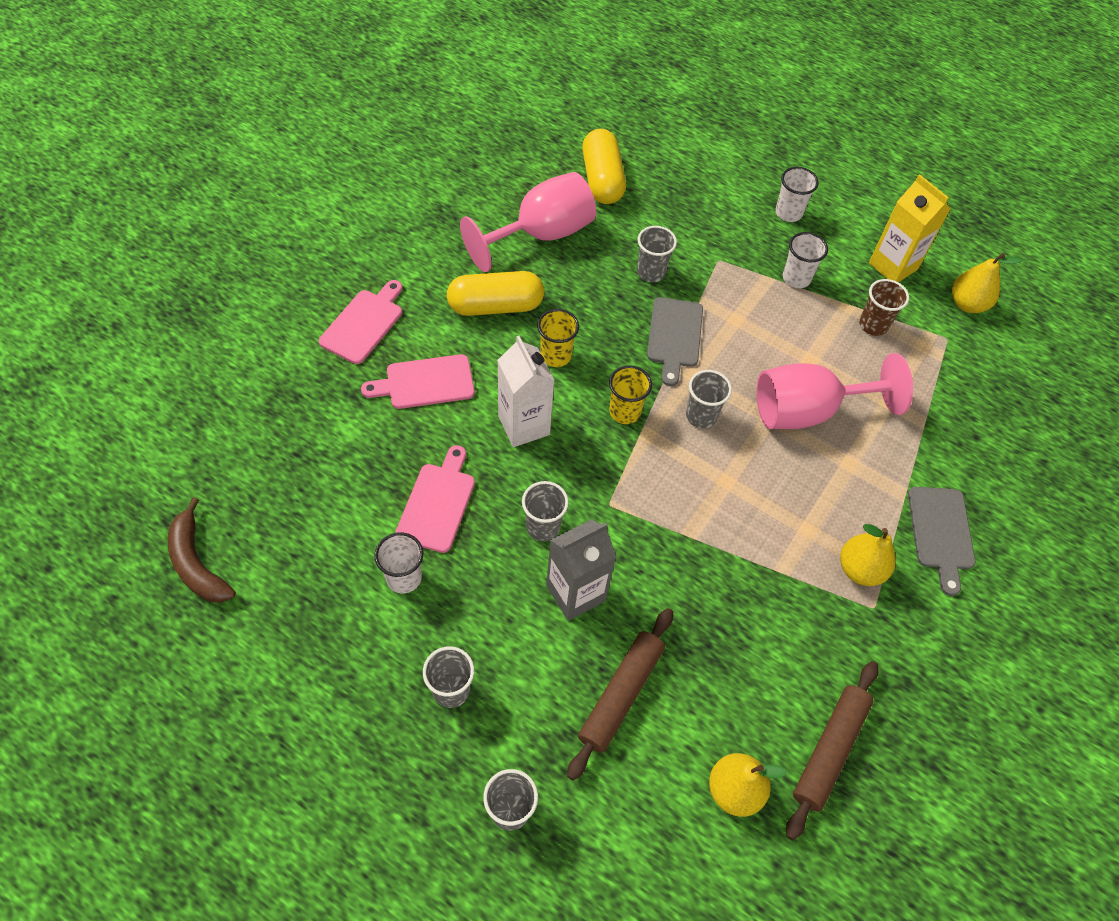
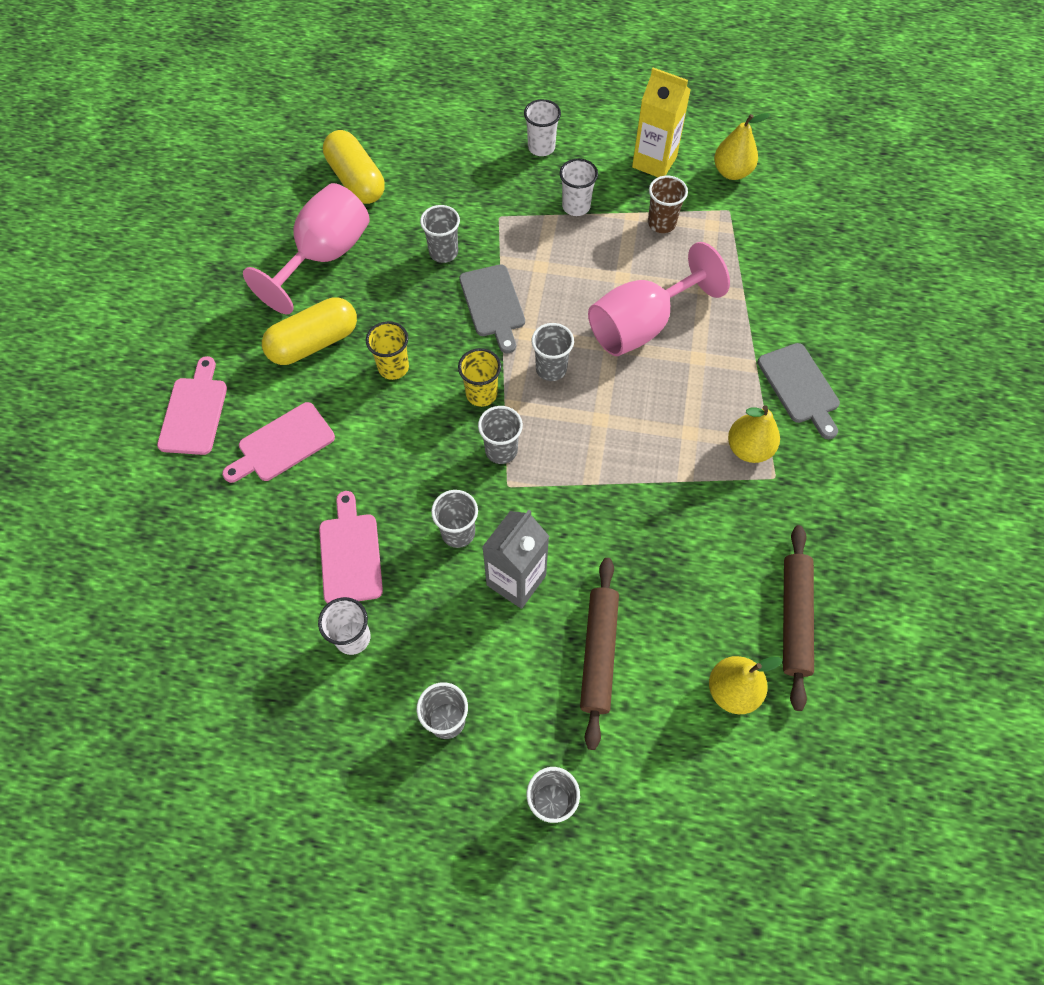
camera: 20 degrees left, 5 degrees up
(197, 563) = (145, 715): brown banana -> none
(524, 425) = (395, 446): white carton -> none
(618, 470) = (501, 450): none -> grey cup

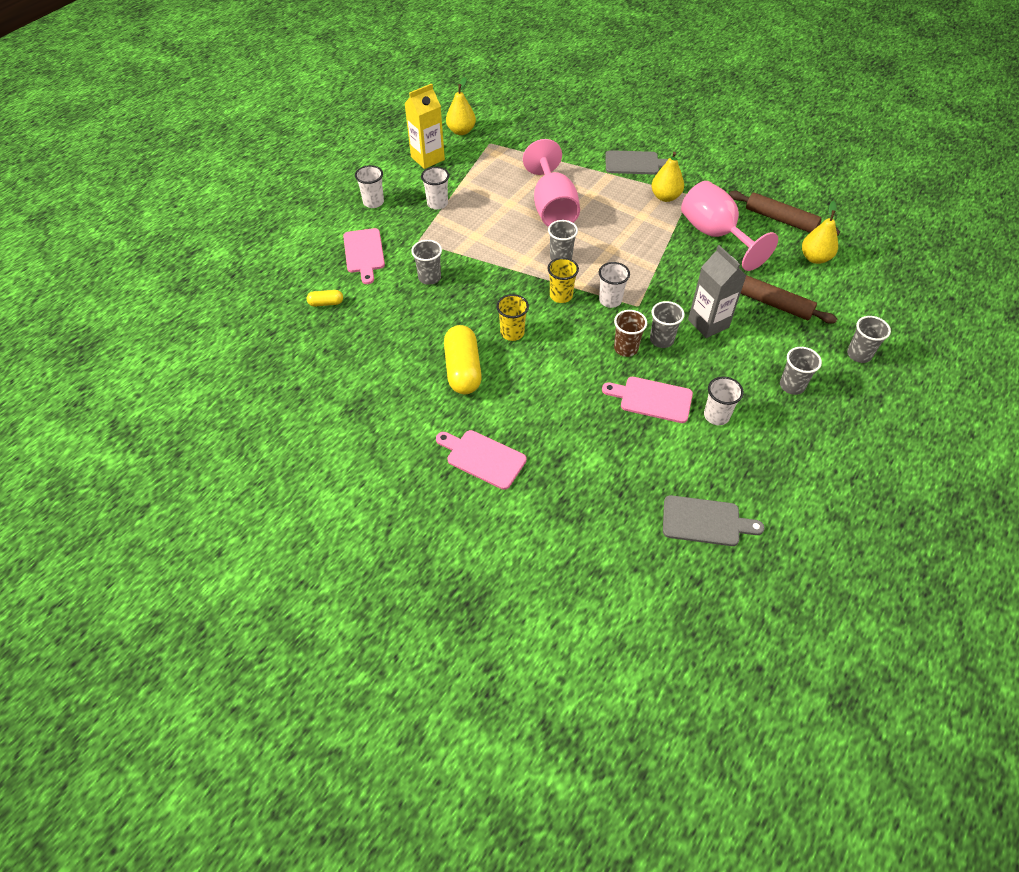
camera: 65 degrees left, 10 degrees down
(282, 444) = (542, 412): pink cutting board -> pink cutting board (364, 253)
(324, 256) = (386, 341): pink goblet -> pink goblet (715, 235)
(356, 180) = (326, 303): yellow capsule -> yellow capsule, size x0.48
(493, 304) = (491, 267): grey cutting board -> grey cutting board (705, 521)
(501, 450) = (610, 300): grey cup -> white cup
(661, 223) = (479, 172): brown cup -> brown cup (626, 348)

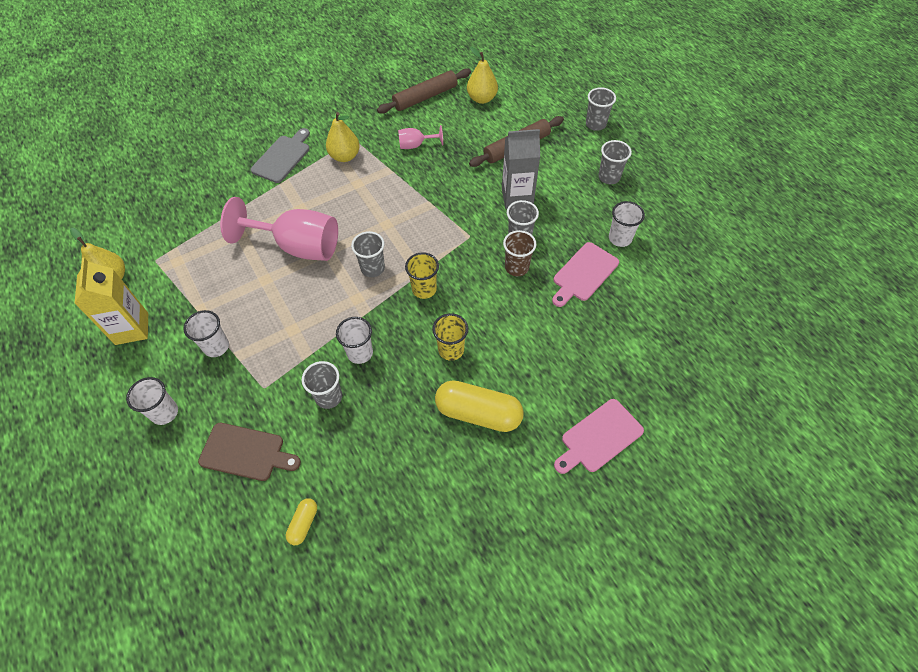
camera: 65 degrees left, 5 degrees up
(364, 253) = (246, 452): pink cutting board -> brown cutting board
(610, 300) = (451, 253): white cup -> white cup (360, 353)
(705, 521) = (723, 294): grey cutting board -> none
(715, 235) = (416, 145): pink goblet -> pink goblet, size x0.47

